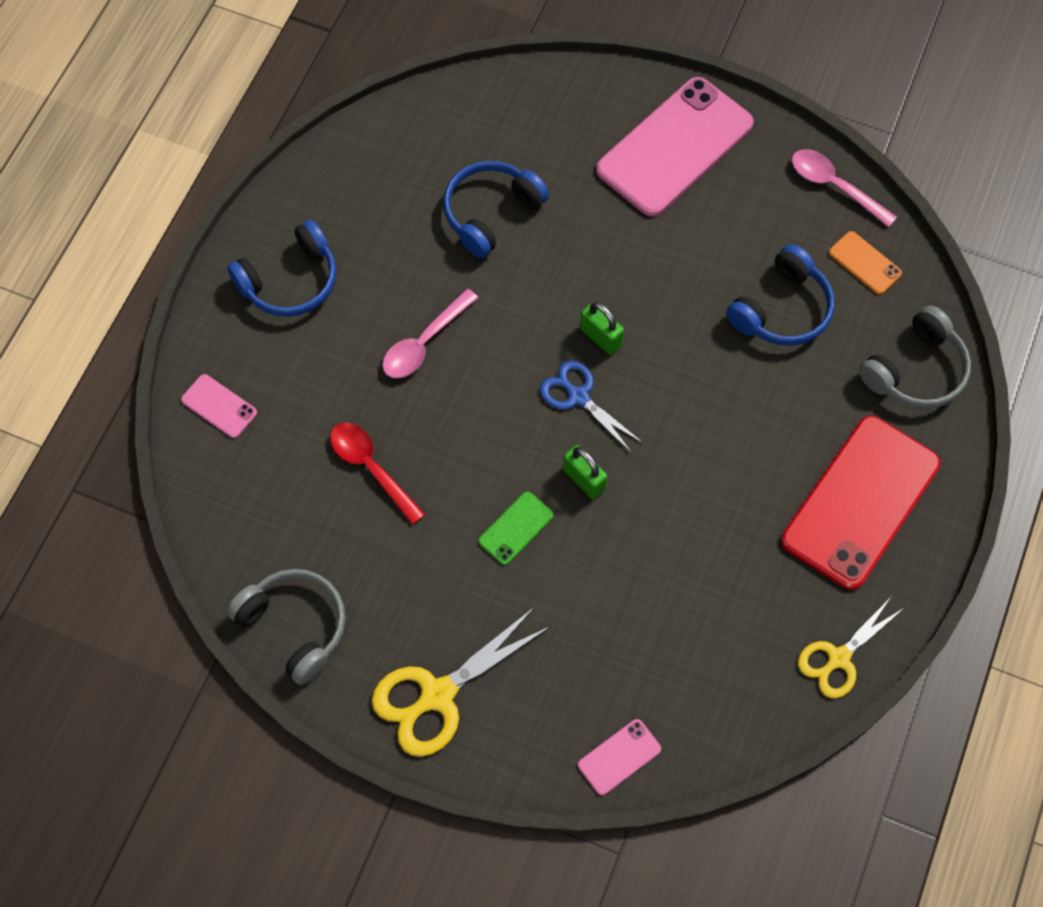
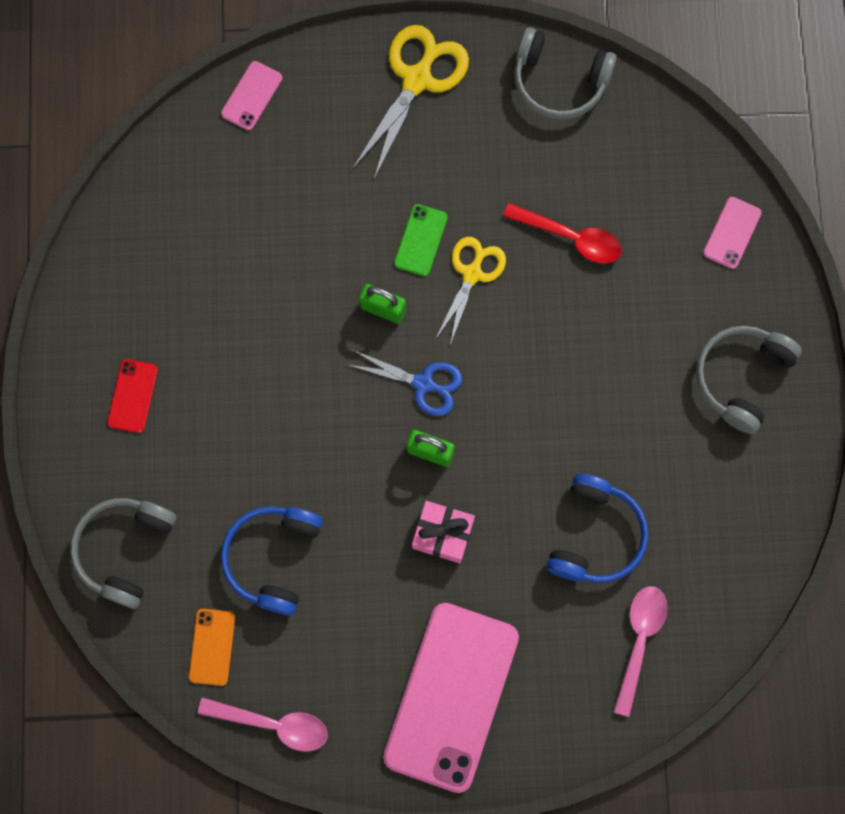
camera: 155 degrees right, 10 degrees up
(219, 406) = (732, 233): pink phone -> pink phone turned 75 degrees counterclockwise
(290, 281) = (741, 378): blue headphones -> grey headphones
(424, 342) = (587, 373): pink spoon -> pink spoon (639, 641)
(622, 267) = (442, 534): none -> pink gift
(839, 658) = (104, 250): yellow scissors -> yellow scissors (472, 274)
(860, 502) = (132, 396): red phone -> red phone, size x0.43
(864, 263) = (212, 647): orange phone -> orange phone turned 75 degrees clockwise

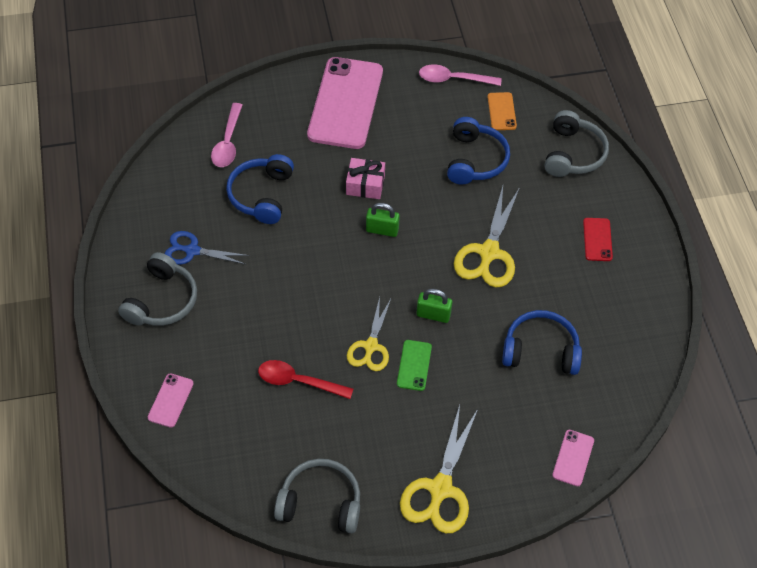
camera: 170 degrees right, 20 degrees down
(254, 239) = (540, 350): none -> blue headphones
(288, 395) = (489, 252): none -> yellow scissors
(423, 383) = (394, 270): blue scissors -> blue scissors (192, 251)

